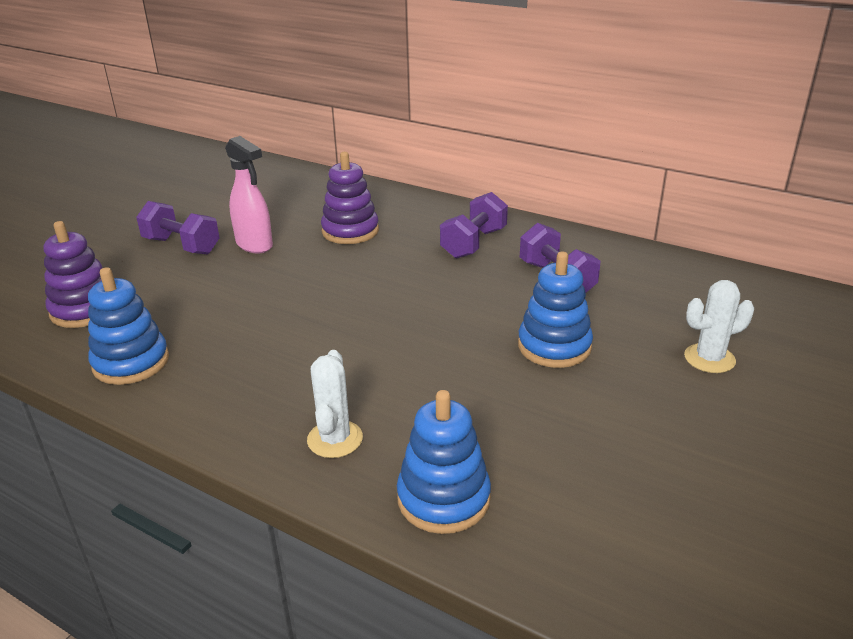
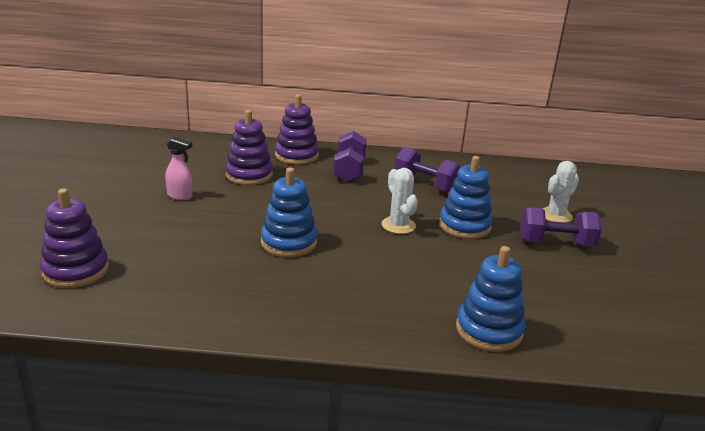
camera: 30 degrees left, 5 degrees down
(131, 362) = (166, 301): blue stacking toy -> blue stacking toy (288, 242)
(181, 246) = (114, 206): purple dumbbell -> purple dumbbell (555, 243)
(255, 245) = (180, 196): pink spray bottle -> pink spray bottle, size x0.65
(335, 439) = (384, 314): white cactus -> white cactus (398, 225)
(427, 215) = (296, 156): none -> purple stacking toy

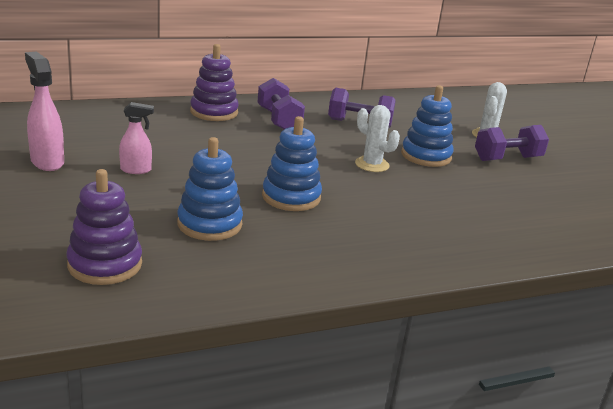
camera: 25 degrees left, 0 degrees up
(119, 178) = (47, 162): none -> pink spray bottle
(249, 175) = (186, 138): purple stacking toy -> none
(489, 330) = (523, 239): blue stacking toy -> blue stacking toy (209, 224)

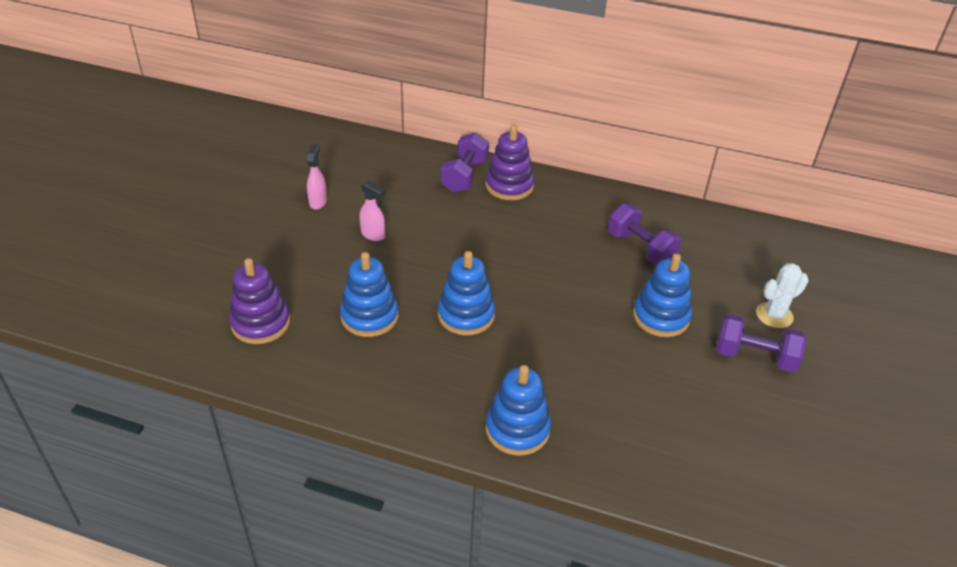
camera: 40 degrees right, 15 degrees up
(47, 162) = (318, 202): pink spray bottle -> pink spray bottle, size x0.65
(279, 120) = (561, 216): purple dumbbell -> purple dumbbell (464, 176)
(372, 164) = (587, 306): white cactus -> none
(429, 252) = (517, 429): none -> blue stacking toy

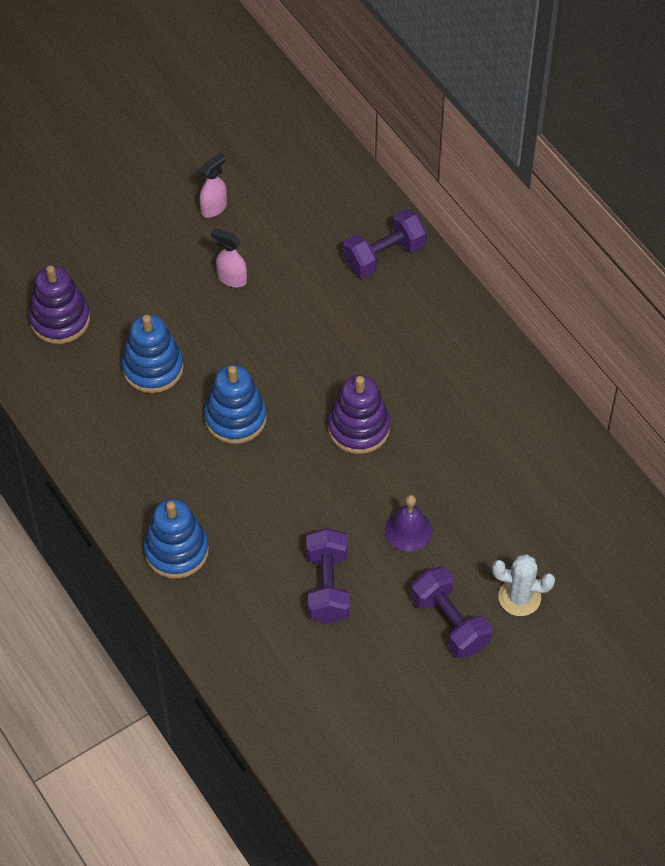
camera: 40 degrees right, 15 degrees up
(373, 235) = (231, 279): pink spray bottle -> pink spray bottle turned 135 degrees clockwise
(509, 186) = (418, 294): purple stacking toy -> purple stacking toy (359, 428)
(640, 248) = (472, 447): purple dumbbell -> purple dumbbell (327, 586)
(661, 317) = (408, 530): blue stacking toy -> purple bell

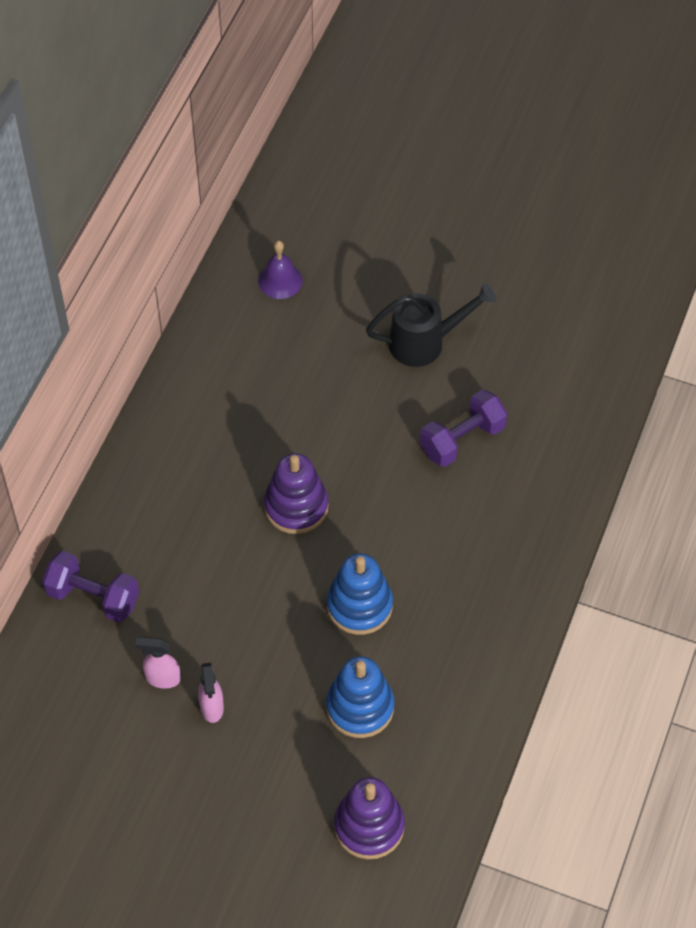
camera: 125 degrees left, 0 degrees up
(176, 550) = (521, 566): blue stacking toy -> none
(214, 208) = (137, 780): pink spray bottle -> pink spray bottle (162, 678)
(408, 530) = (366, 415): purple bell -> purple bell (280, 280)
(450, 622) = (424, 342): purple dumbbell -> black watering can
(519, 597) = (365, 311): white cactus -> none

